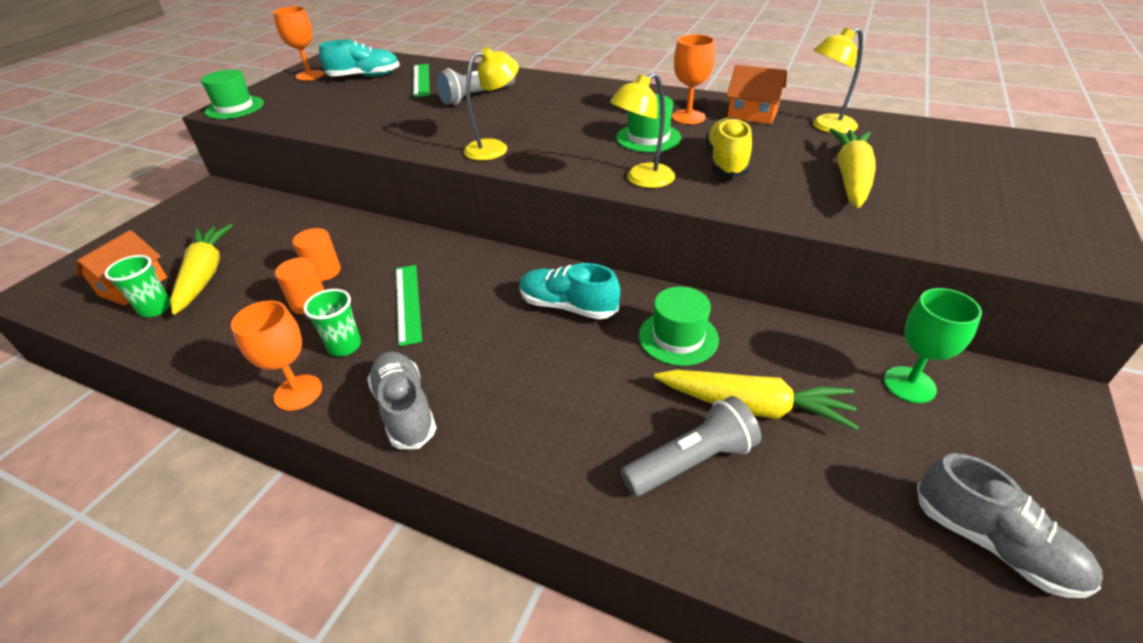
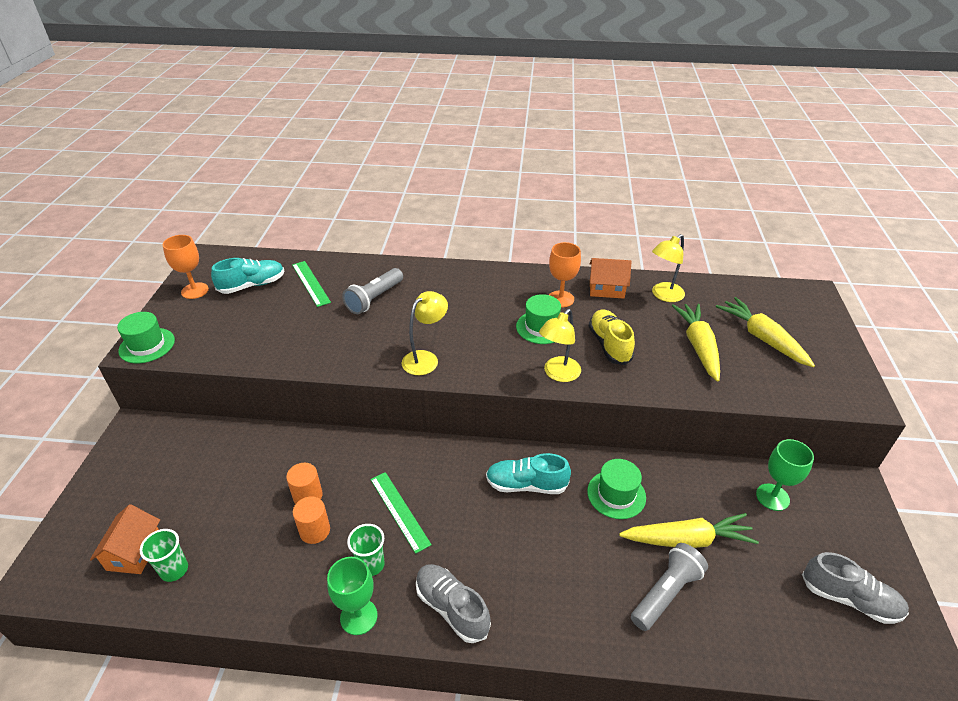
camera: 20 degrees left, 0 degrees up
(205, 275) = (198, 524): yellow carrot -> yellow carrot (762, 338)
(298, 392) = (358, 616): orange goblet -> green goblet

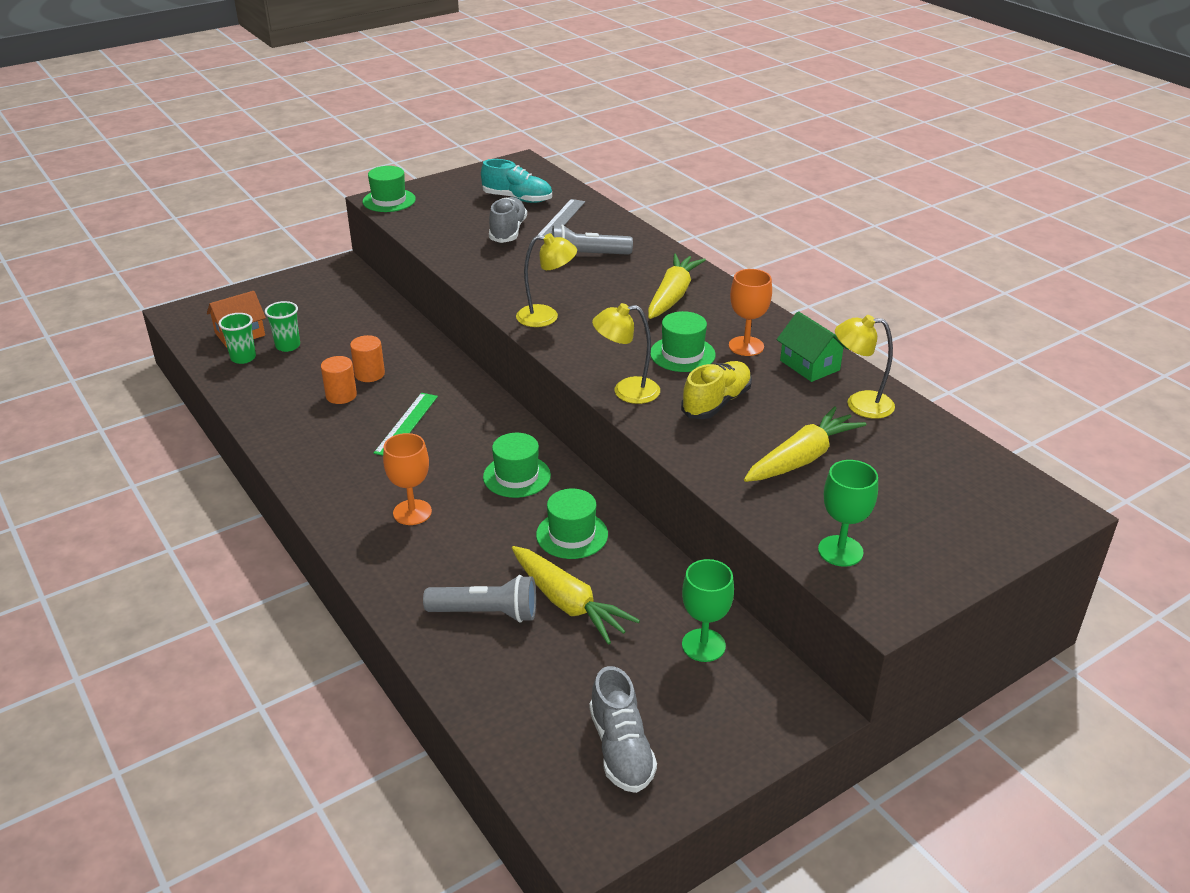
camera: 50 degrees right, 5 degrees down
(195, 291) = (474, 182): orange goblet -> orange goblet (412, 512)
(310, 283) = (560, 219): green ruler -> grey ruler
(358, 616) = (288, 457): green goblet -> green goblet (840, 551)
(371, 564) = (339, 438): green cup -> green cup (288, 346)
(452, 608) = (342, 497): grey shoe -> grey shoe (508, 231)
(526, 485) = (516, 476): turquoise shoe -> green hat
(606, 289) = (809, 365): orange house -> green house
(762, 338) = (889, 498): yellow carrot -> yellow carrot (672, 296)

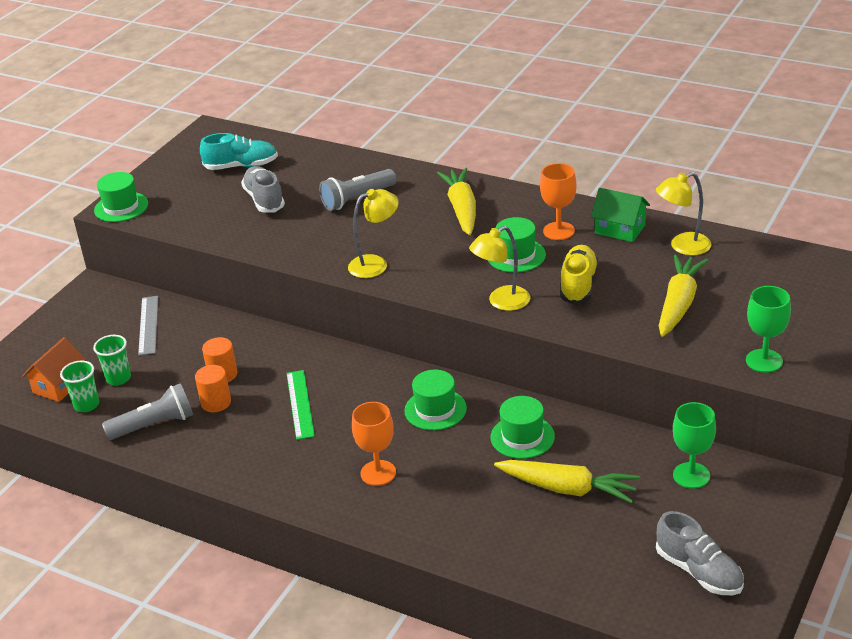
camera: 25 degrees left, 0 degrees up
(486, 613) = (513, 523): grey flashlight -> grey flashlight (154, 425)
(560, 219) = (300, 173): grey ruler -> grey ruler (148, 325)

